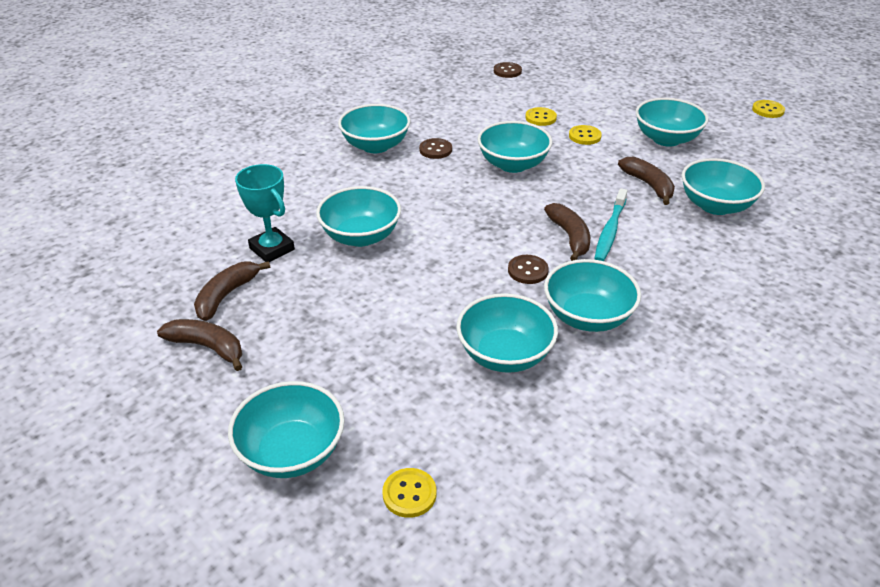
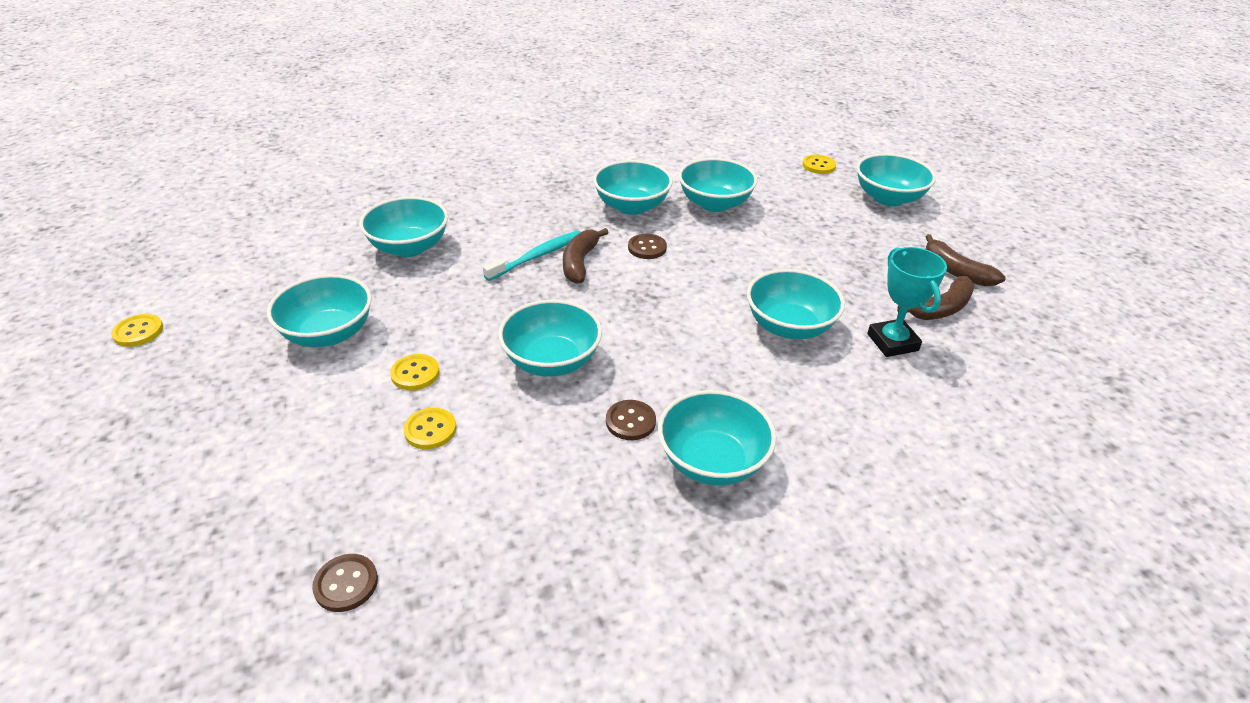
camera: 155 degrees left, 0 degrees up
(648, 185) = (438, 286): brown banana -> none

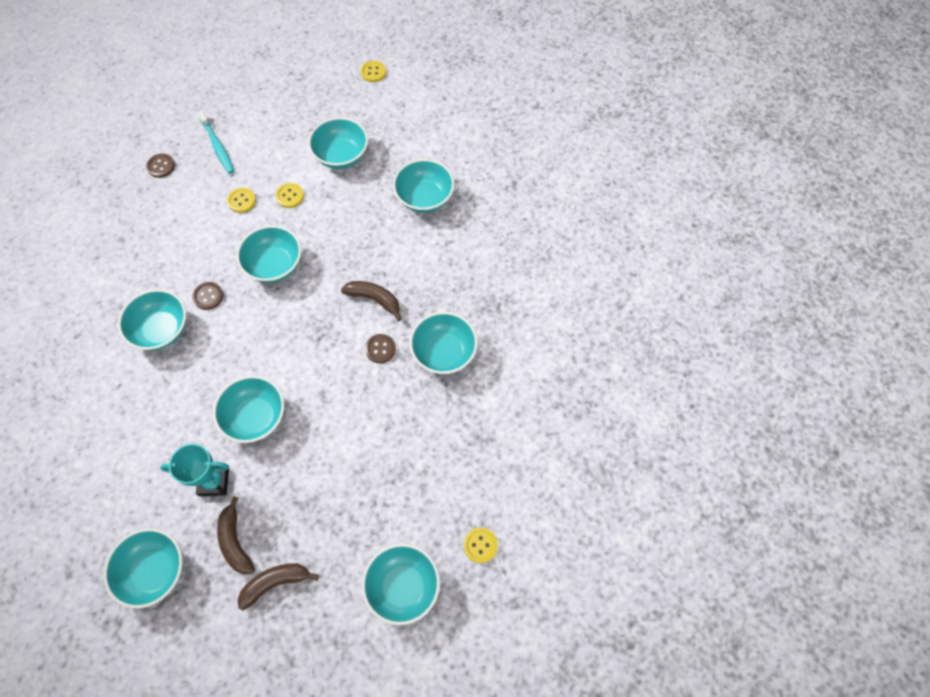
camera: 105 degrees right, 25 degrees up
(537, 256) = (390, 274): turquoise toothbrush -> turquoise toothbrush (217, 146)
(714, 204) = (432, 420): turquoise bowl -> turquoise bowl (154, 571)

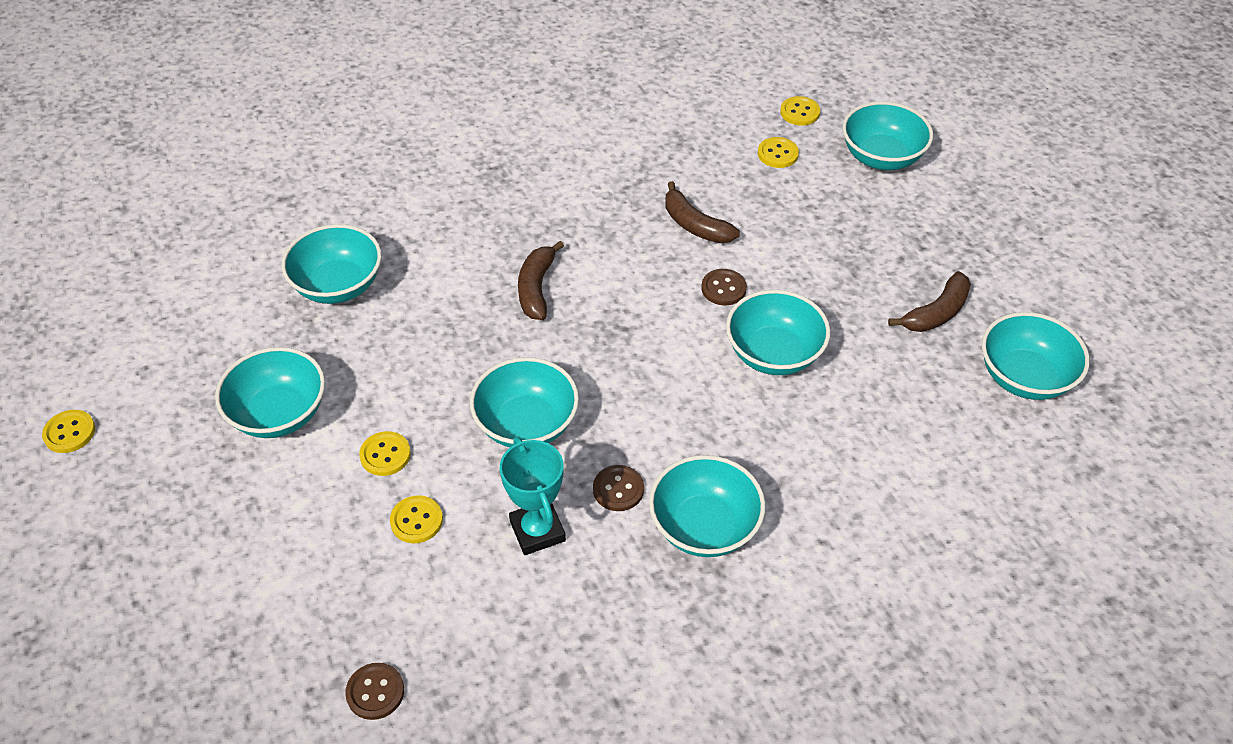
camera: 110 degrees left, 15 degrees down
(214, 482) = (883, 363): turquoise trophy -> turquoise trophy (537, 531)
(217, 146) = (301, 613): turquoise toothbrush -> none
(275, 583) = (953, 259): brown banana -> brown banana (695, 225)
(380, 349) = (609, 259): brown button -> brown button (723, 288)
(438, 505) = (777, 154): none -> yellow button
(444, 352) = (585, 199): turquoise bowl -> none

